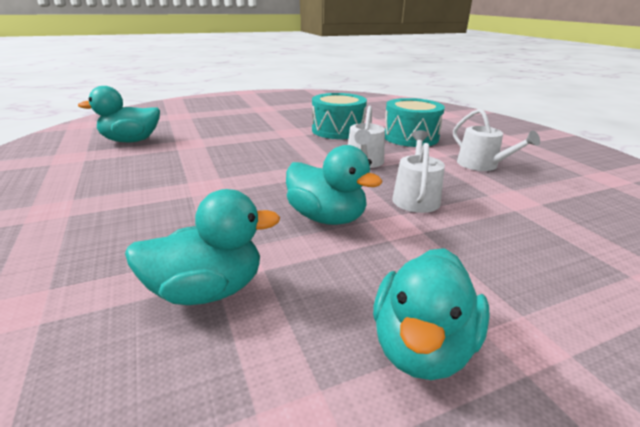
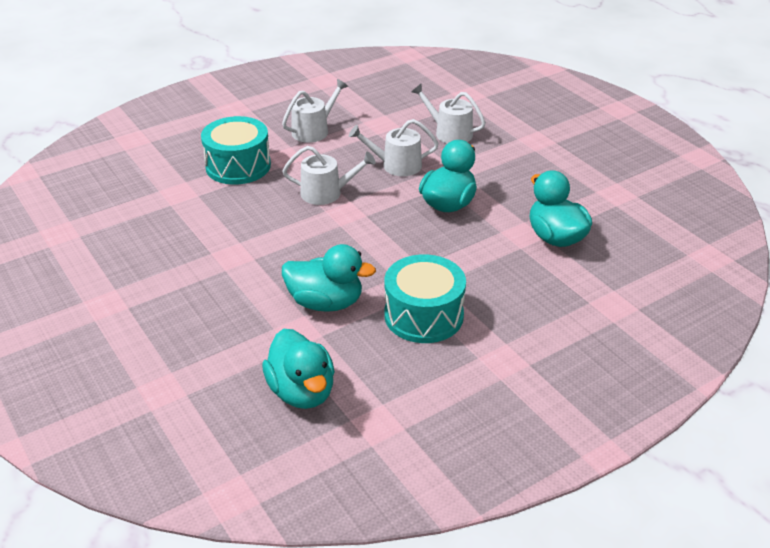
camera: 100 degrees left, 10 degrees up
(338, 130) = (220, 218): turquoise drum -> turquoise drum (423, 315)
(422, 346) = (556, 166): turquoise duck -> turquoise duck (326, 303)
(511, 243) = (449, 133): none -> white watering can

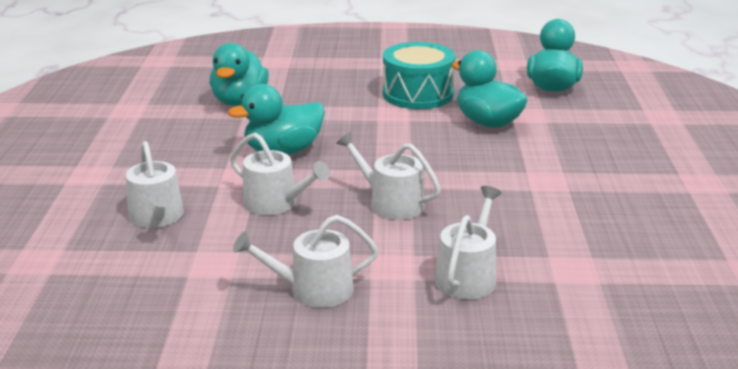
camera: 145 degrees left, 10 degrees down
(238, 166) = (468, 275): turquoise drum -> white watering can

